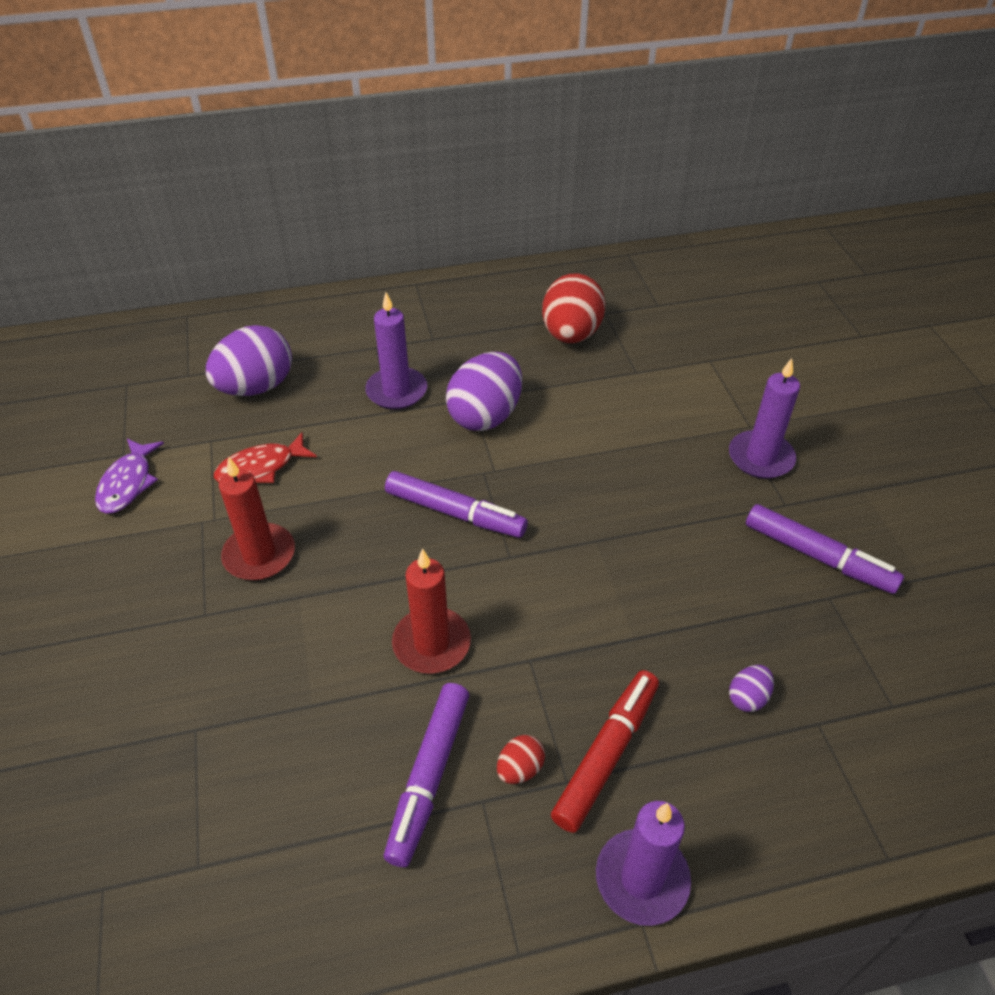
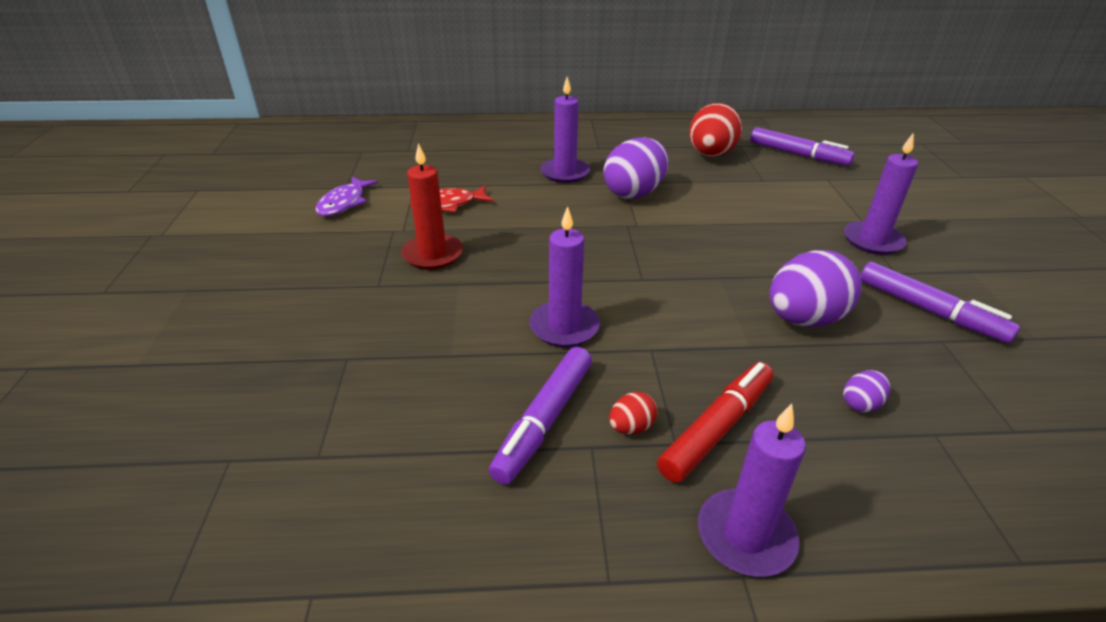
camera: 10 degrees right, 10 degrees down
(256, 387) = (457, 161): purple egg -> purple egg (804, 319)
(431, 643) = (564, 327): red candle -> purple candle
(455, 513) = (599, 247): purple marker -> purple marker (798, 155)

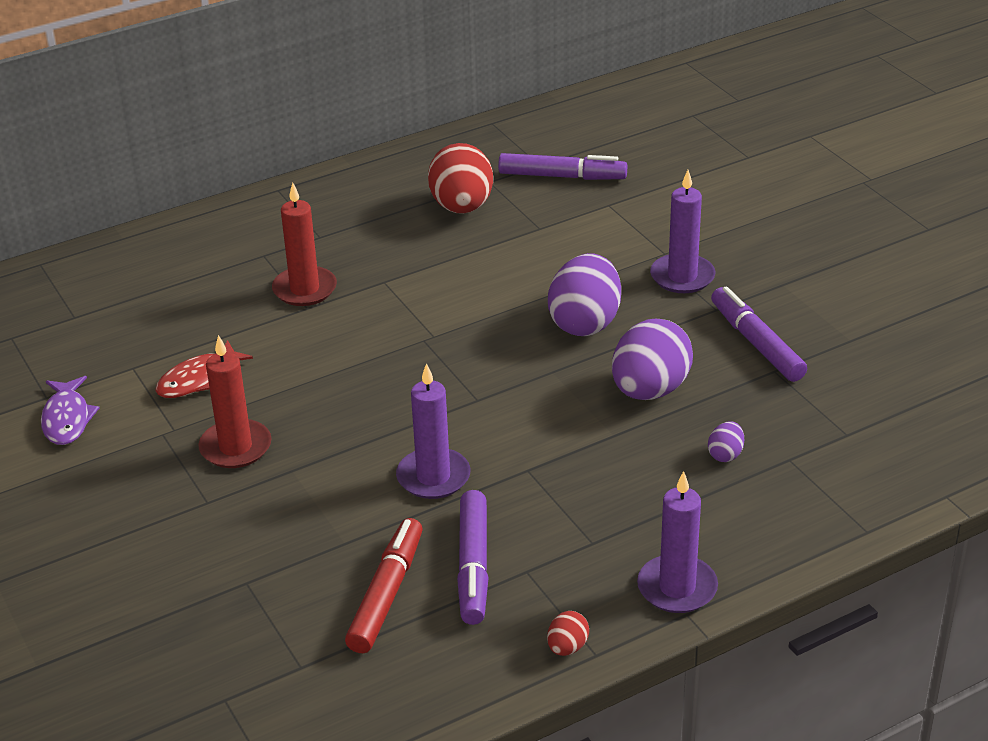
camera: 25 degrees left, 0 degrees up
(565, 173) = (304, 289): purple candle -> red candle
(631, 427) = (549, 543): red egg -> red egg (567, 647)
(634, 193) = (405, 293): purple egg -> purple egg (585, 323)
(717, 428) = (619, 518): red marker -> red marker (387, 594)
(929, 311) = (756, 343): purple marker -> purple marker turned 135 degrees counterclockwise

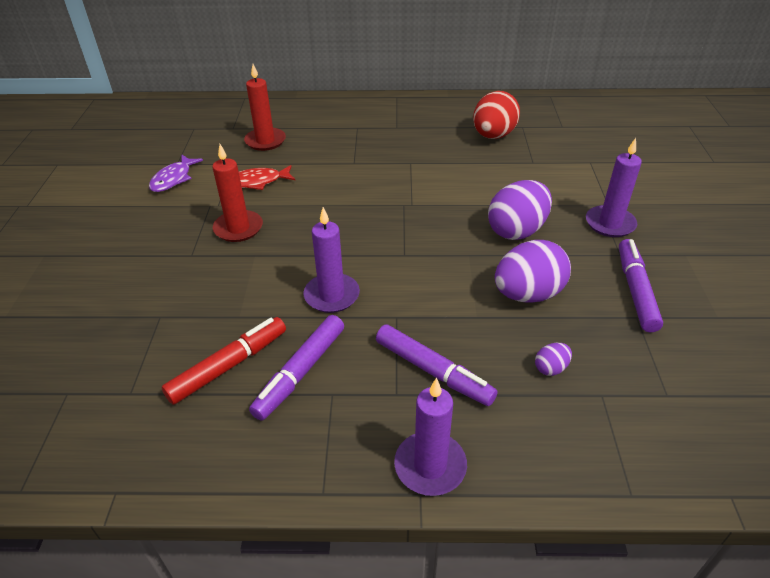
camera: 30 degrees right, 5 degrees up
(304, 289) = (362, 152): red candle -> red candle (265, 141)
(562, 176) = (571, 137): purple marker -> purple marker (433, 371)
(567, 647) = (307, 475): red egg -> none

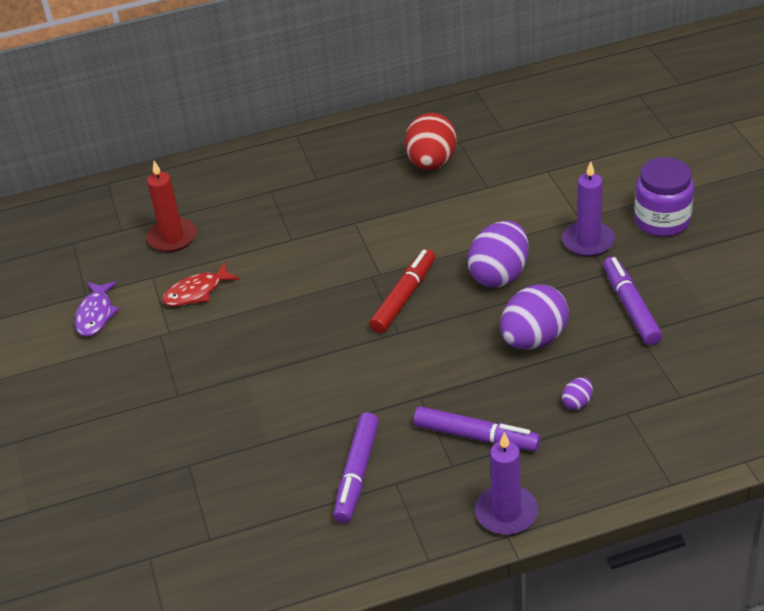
camera: 15 degrees left, 0 degrees up
(229, 366) = (287, 488): red marker -> red marker (404, 297)
(238, 228) = (209, 352): red candle -> none
(332, 295) = (347, 395): purple candle -> none
(687, 223) = (662, 220): none -> purple jar

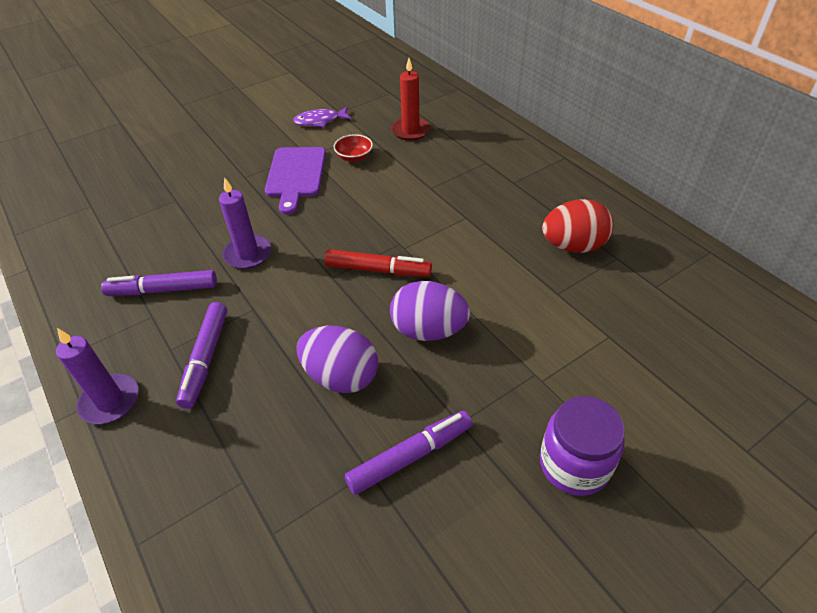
camera: 70 degrees right, 5 degrees up
(196, 292) = (354, 157): red fish -> red bowl
(202, 347) = (295, 175): none -> purple cutting board
(577, 403) = (254, 431): purple egg -> none
(588, 241) = (506, 395): purple candle -> purple candle (248, 254)

